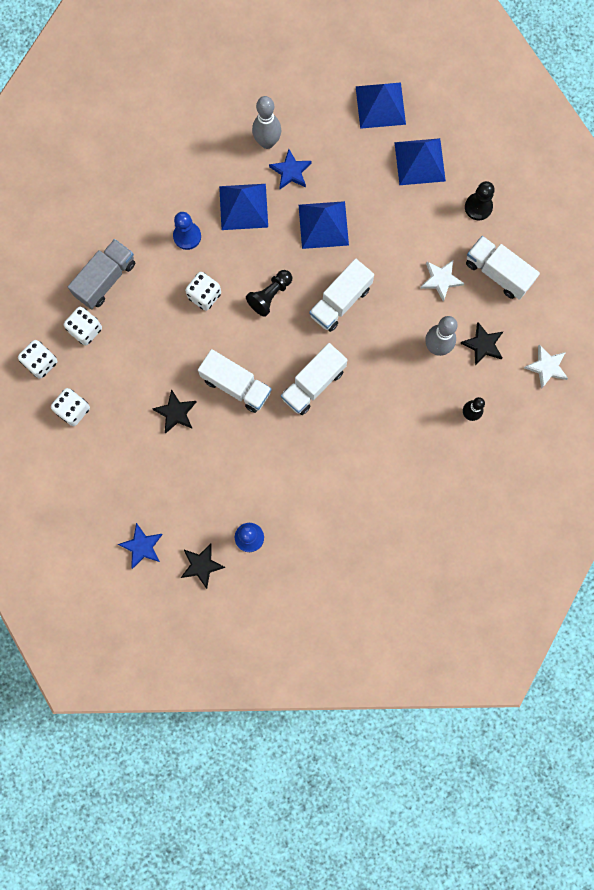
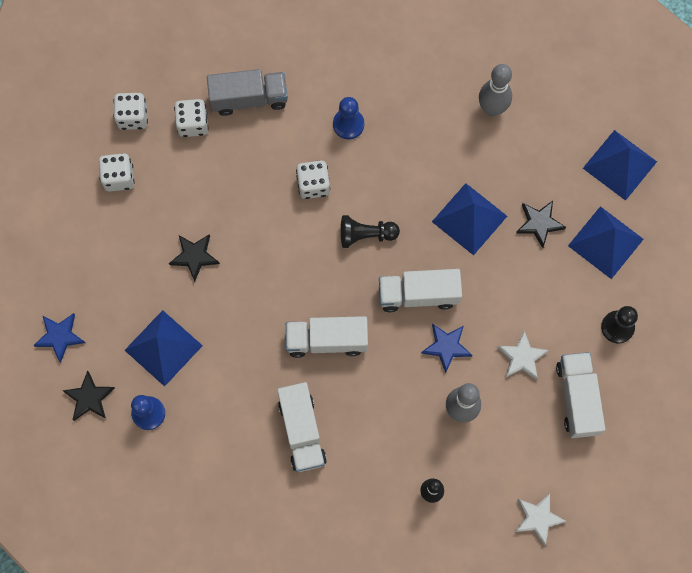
camera: 45 degrees right, 5 degrees down
(236, 385) = (264, 281): white truck -> white truck (302, 431)
(243, 206) = (418, 142): blue pyramid -> blue pyramid (163, 347)
(291, 171) = (487, 150): blue star -> blue star (446, 347)
(483, 345) = (502, 446): black star -> black star (539, 223)

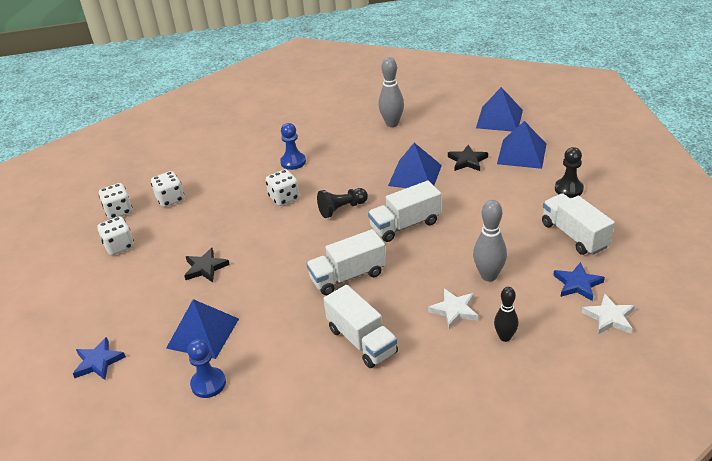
camera: 20 degrees left, 35 degrees down
(89, 398) = (143, 395): black star -> none
(249, 99) = (209, 174): grey truck -> none
(446, 347) = (449, 244): blue star -> blue star (577, 284)
(522, 357) = (512, 229): white star -> white star (454, 310)

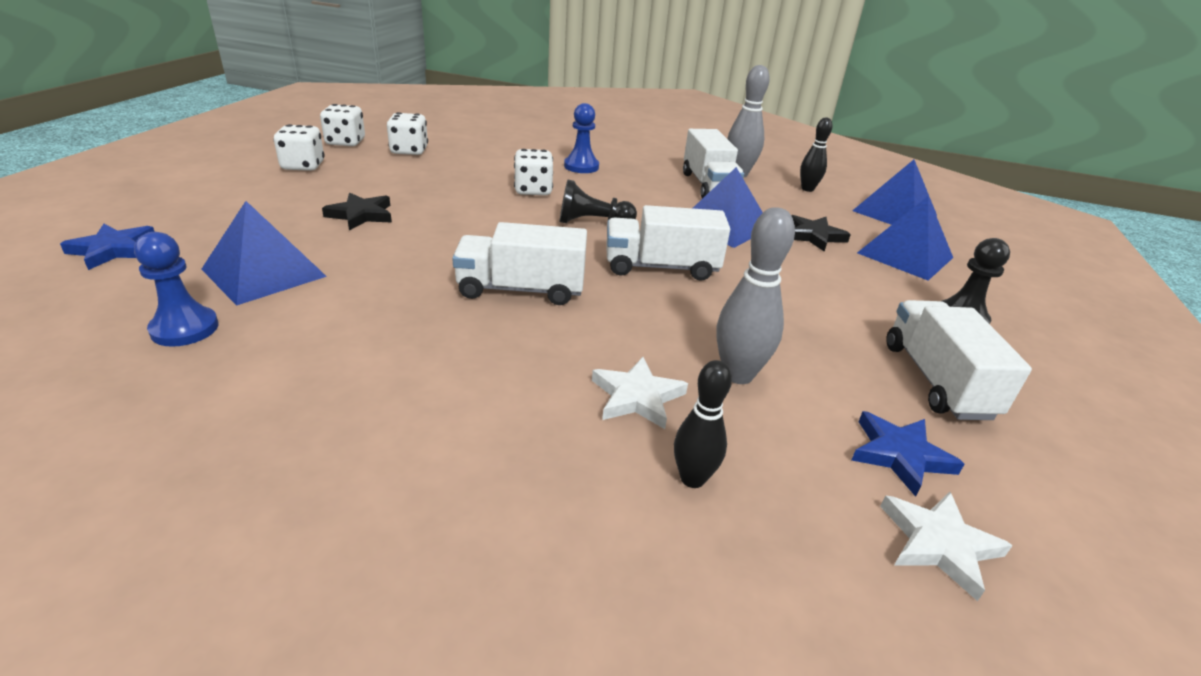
camera: 20 degrees right, 5 degrees down
(362, 341) = (449, 373): white truck -> white truck (708, 186)
(440, 119) = (807, 189): none -> black bowling pin

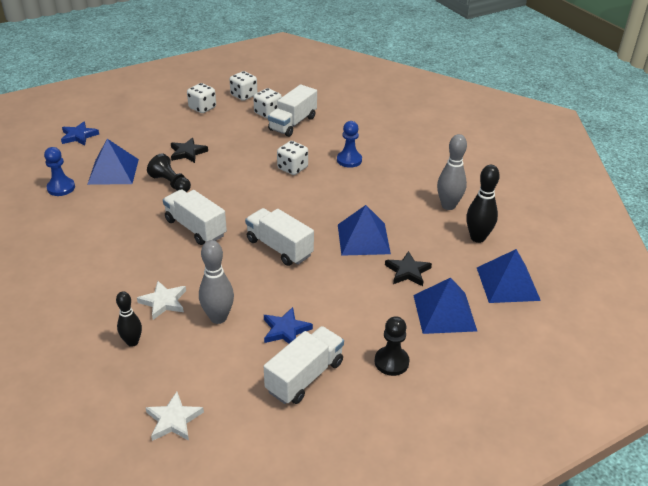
camera: 45 degrees right, 5 degrees up
(592, 223) = (289, 204): black pawn -> black pawn (170, 183)
(708, 186) = (407, 206): white truck -> white truck (293, 123)
(807, 189) = (477, 238): black bowling pin -> black bowling pin, size x1.50
(900, 455) = (221, 388): blue star -> blue star (285, 330)

